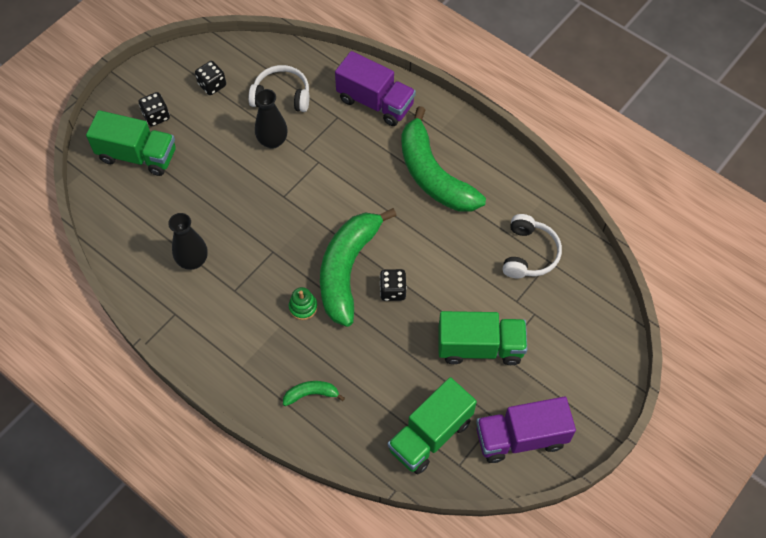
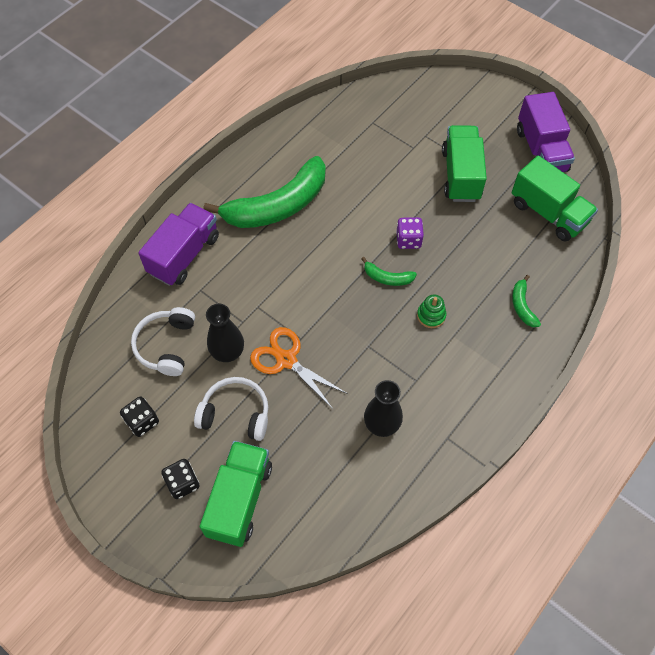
camera: 90 degrees left, 0 degrees up
(262, 185) = (286, 360): none -> orange scissors
(347, 270) = (387, 278): green banana -> green banana, size x0.42
(392, 291) = (408, 240): black dice -> purple dice
(529, 254) = (365, 136): white headphones -> white headphones (235, 414)

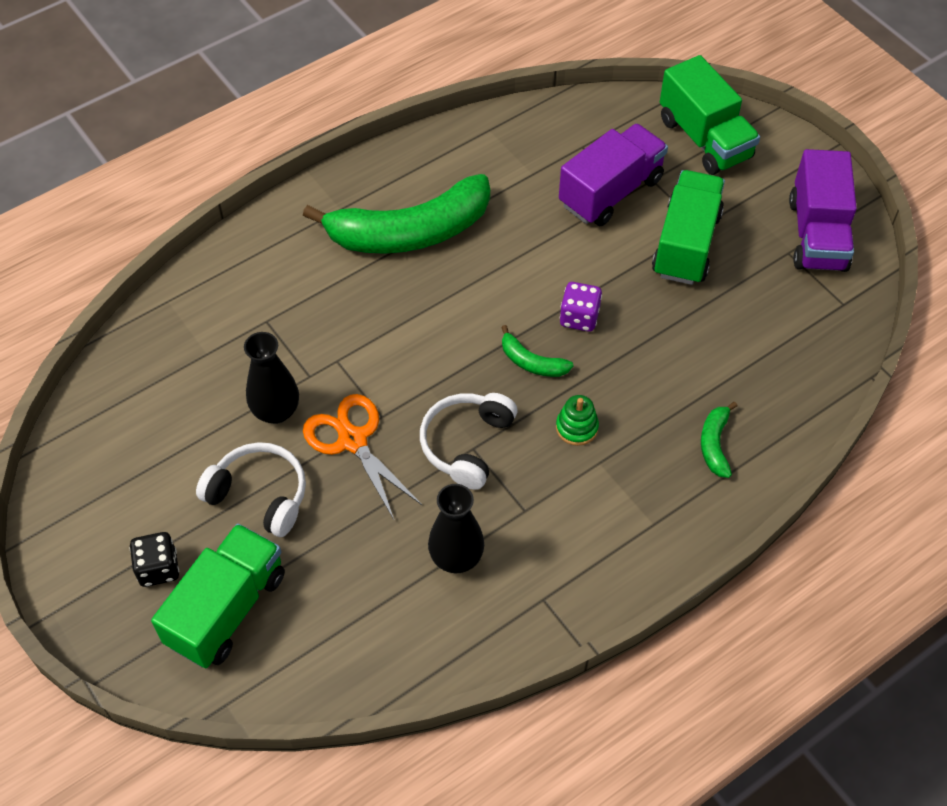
camera: 15 degrees right, 5 degrees down
(142, 421) = (132, 475): black dice -> none
(166, 345) = (196, 383): white headphones -> white headphones (467, 444)
(184, 255) = (260, 270): purple truck -> purple truck (610, 192)
(548, 213) = (798, 324): green truck -> green truck (704, 139)

